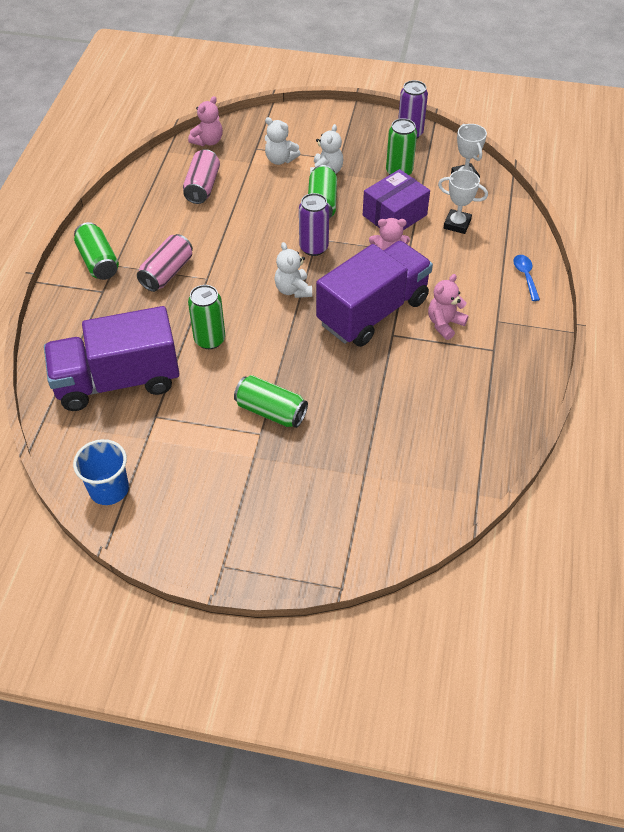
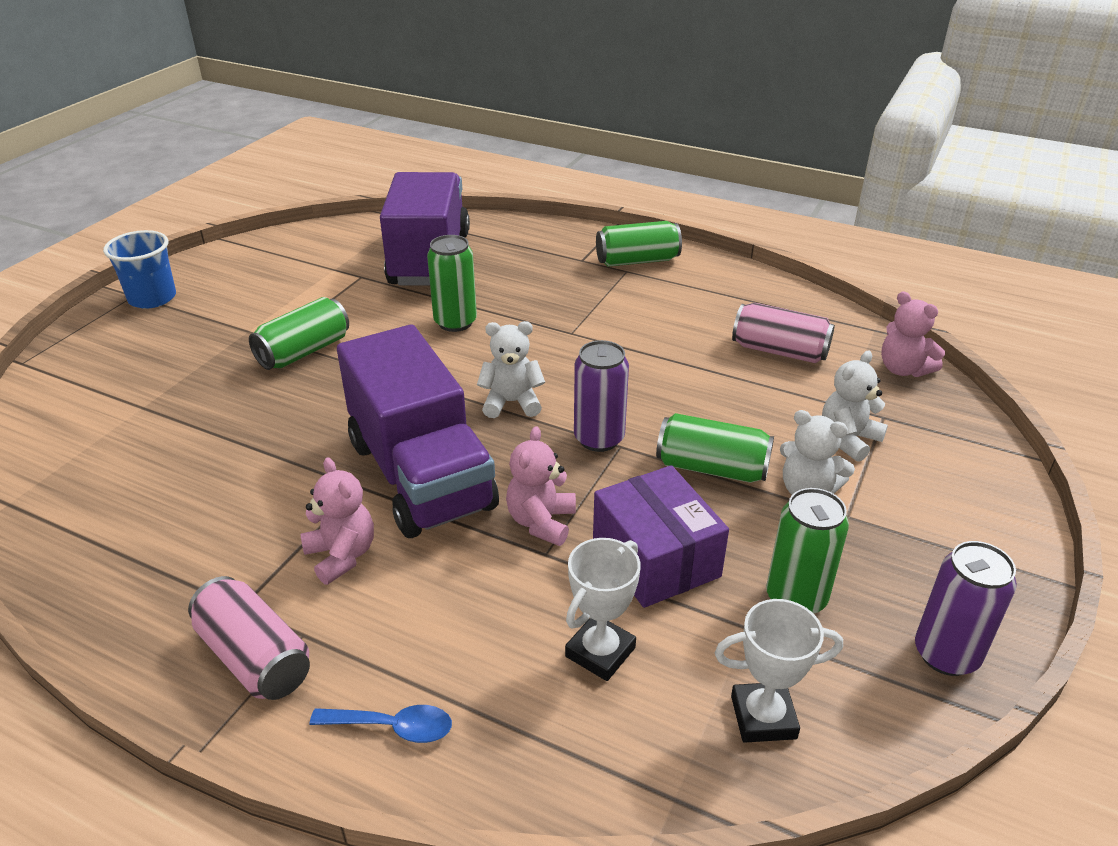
camera: 105 degrees right, 15 degrees down
(109, 489) = (288, 245): blue cup -> blue cup (152, 298)
(167, 273) = (596, 304): pink can -> pink can (255, 657)

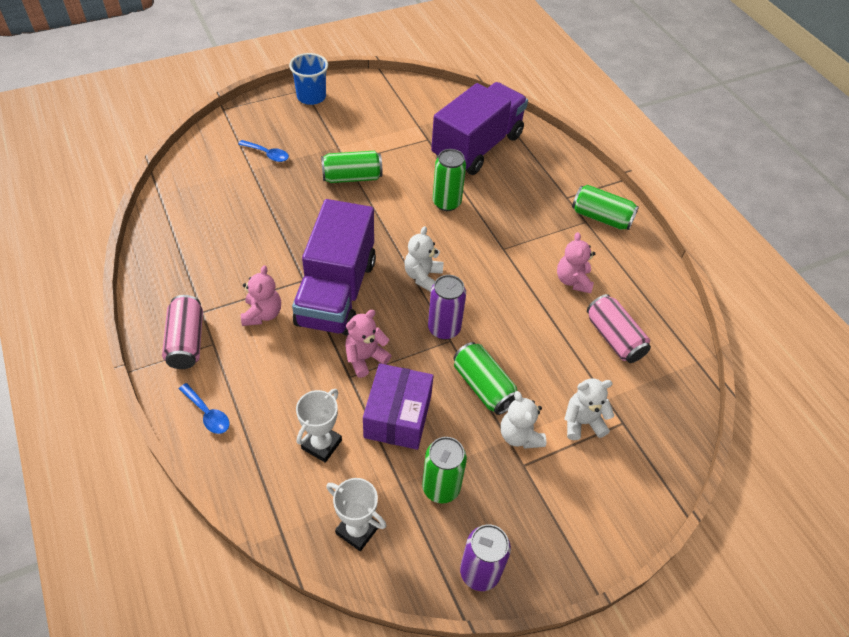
camera: 35 degrees right, 15 degrees up
(150, 380) = (267, 154): none -> blue spoon
(511, 402) = (423, 276): white teddy bear -> white teddy bear turned 105 degrees counterclockwise
(600, 652) = (321, 444): white trophy -> white trophy turned 45 degrees counterclockwise
(903, 369) = (679, 401): pink teddy bear -> pink teddy bear (573, 280)

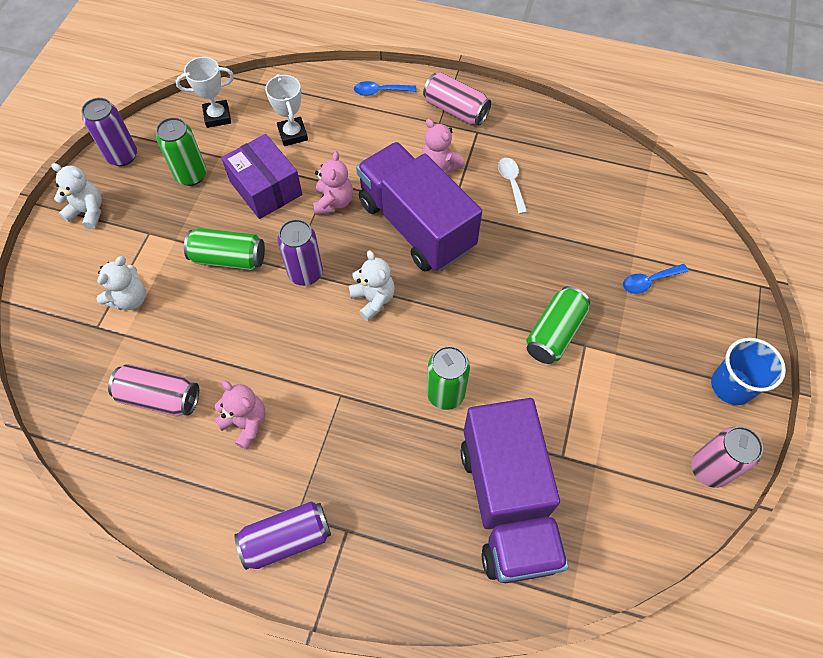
camera: 135 degrees right, 10 degrees up
(242, 261) = (511, 183): none -> white spoon
(373, 88) = (709, 469): none -> pink can
(519, 435) = (169, 249): white teddy bear -> white teddy bear (88, 212)
(601, 217) = (287, 539): green can -> purple can

